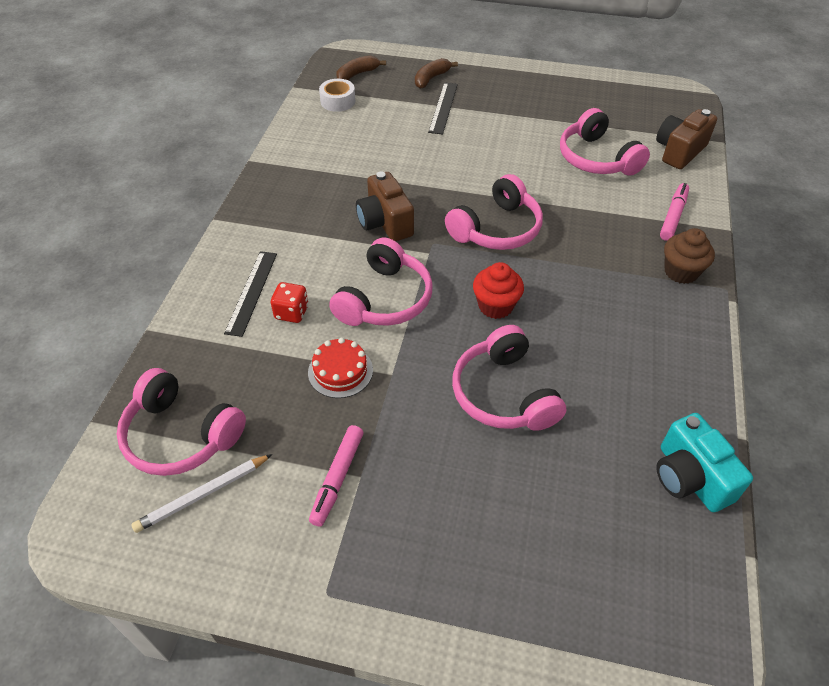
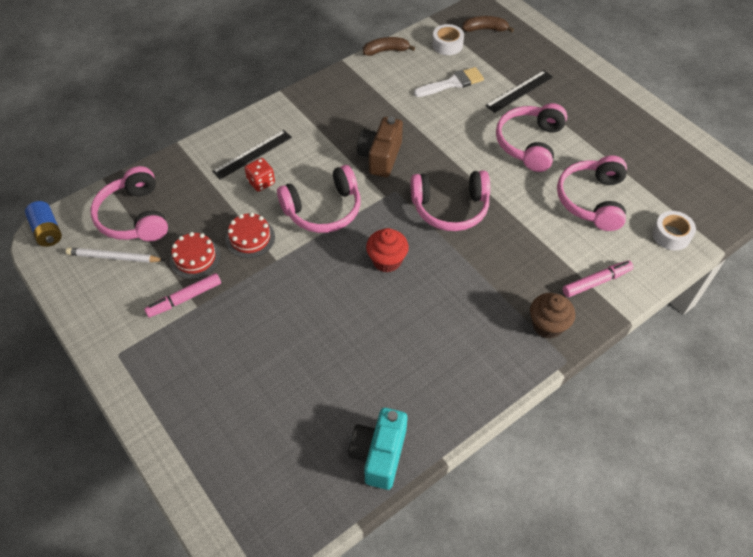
camera: 40 degrees right, 5 degrees up
(77, 526) = (47, 231): none -> blue battery
(302, 430) = (195, 258): none -> red cake
(379, 129) = (452, 83): none -> white brush
(431, 78) = (537, 62): brown banana -> brown banana (386, 51)
(503, 393) = (327, 319): pink headphones -> pink headphones (529, 144)
(679, 151) = (671, 235): brown camera -> white tape

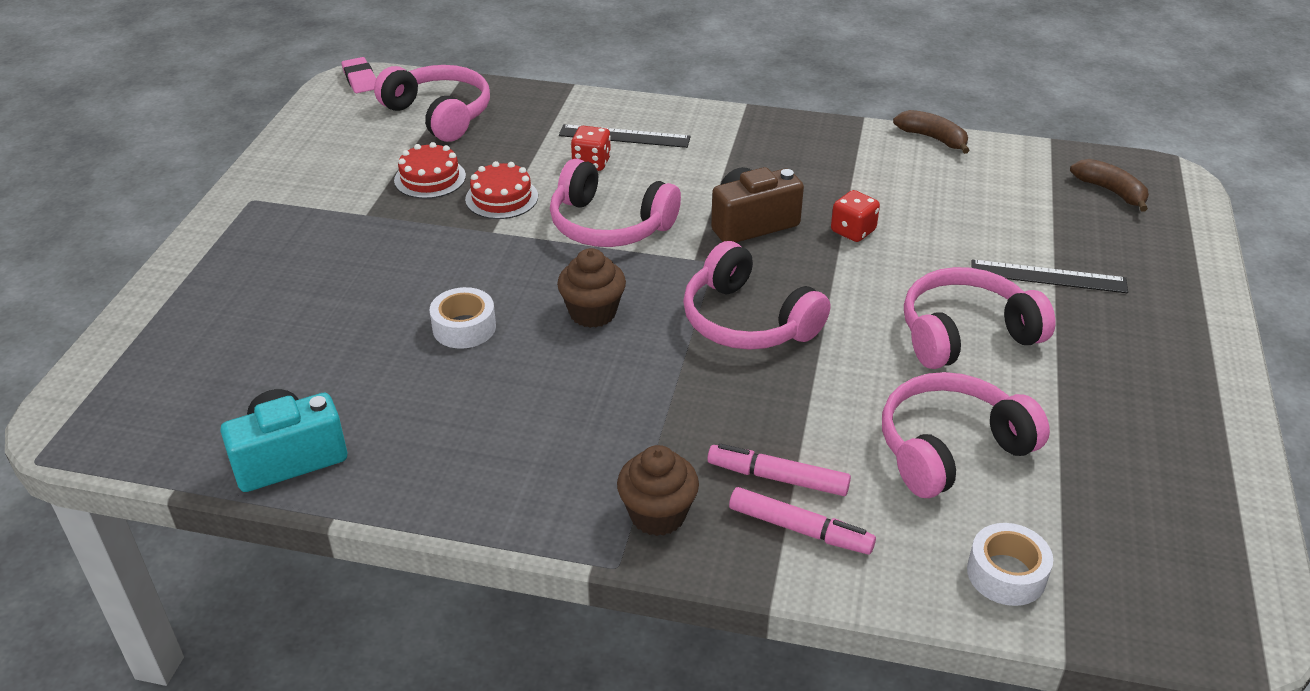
camera: 50 degrees right, 15 degrees down
(47, 231) = (360, 79): blue battery -> pink eraser
(114, 257) = (371, 131): white pencil -> none
(134, 217) = (439, 114): pink headphones -> pink headphones turned 105 degrees clockwise
(184, 299) = (367, 201): pink marker -> pink marker (777, 478)
(387, 260) = (592, 313): red cupcake -> brown cupcake
(424, 127) = (853, 231): none -> red dice
(447, 45) = (1026, 176): white tape -> white tape (464, 327)
(452, 83) = (965, 214): white brush -> none

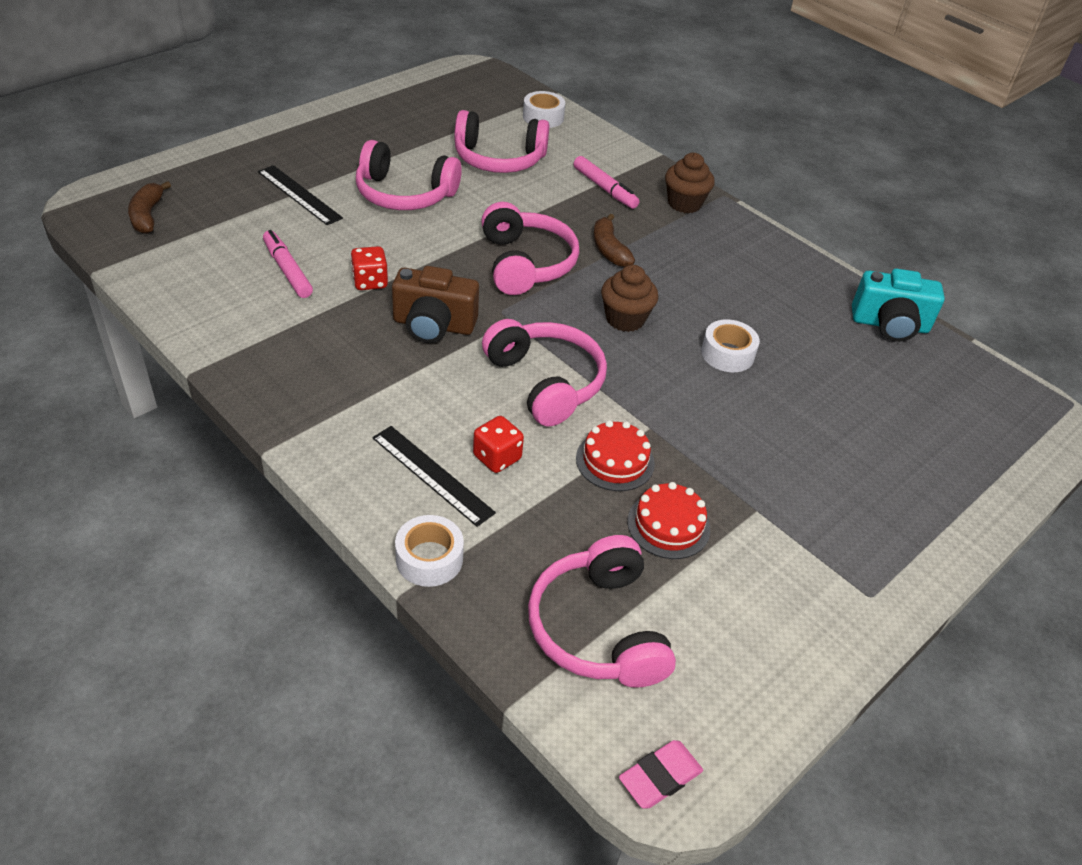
camera: 150 degrees left, 5 degrees up
(360, 79) = (660, 777): pink eraser -> pink eraser turned 45 degrees clockwise
(575, 101) = (429, 558): none -> white tape
(800, 529) = (617, 168): pink marker -> pink marker (287, 270)
(933, 138) = (178, 320): brown banana -> brown banana (609, 249)

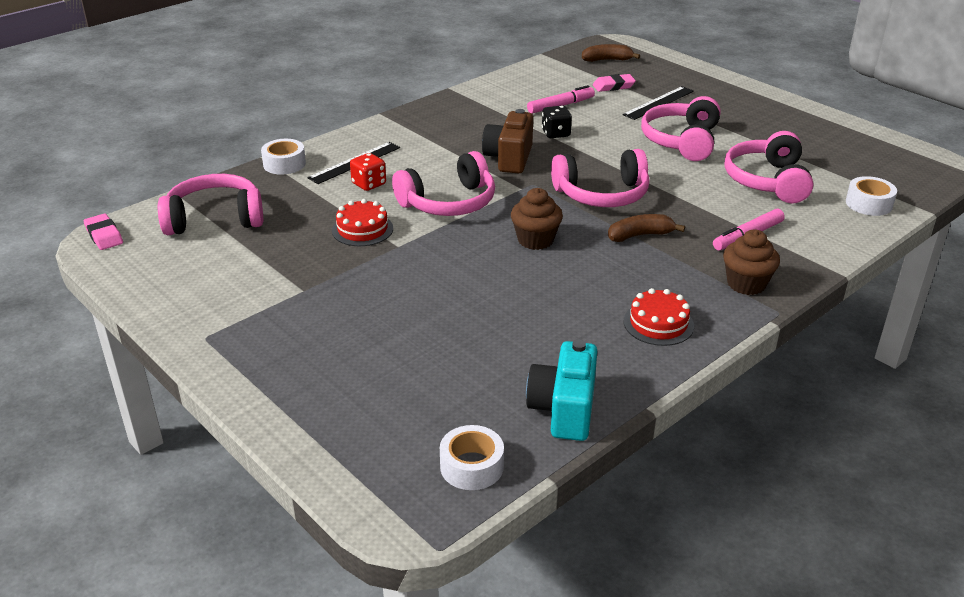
camera: 95 degrees right, 10 degrees down
(238, 221) = (613, 86): none -> pink eraser
(370, 282) = (556, 133): red dice -> black dice
(668, 525) = (295, 249): red cake -> red cake (658, 323)
(727, 354) = (495, 292): white tape -> white tape (471, 466)

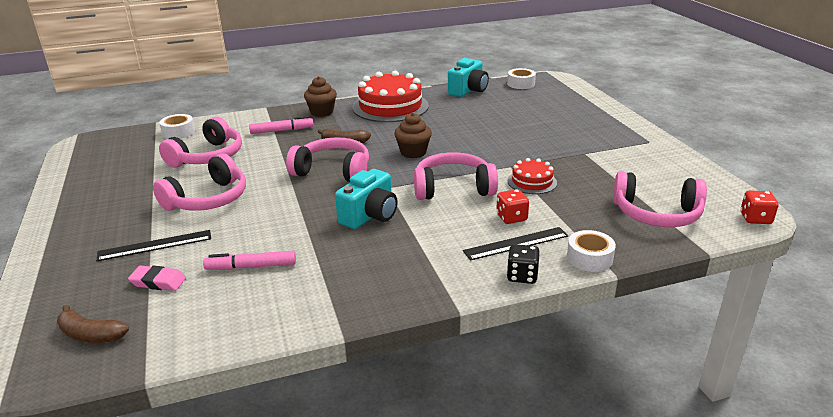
camera: 155 degrees left, 5 degrees down
(104, 235) = (755, 218): pink eraser -> red dice
(509, 158) = (370, 216): brown camera -> turquoise camera
(556, 133) = (300, 232): black dice -> black dice (522, 276)
(658, 323) = (390, 106): red cake -> red cake, size x1.97

